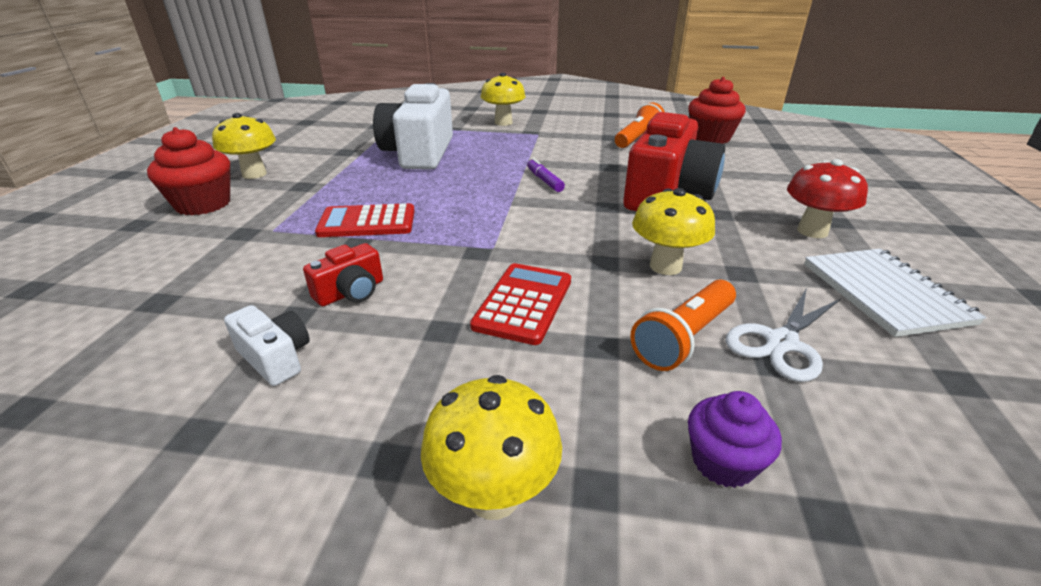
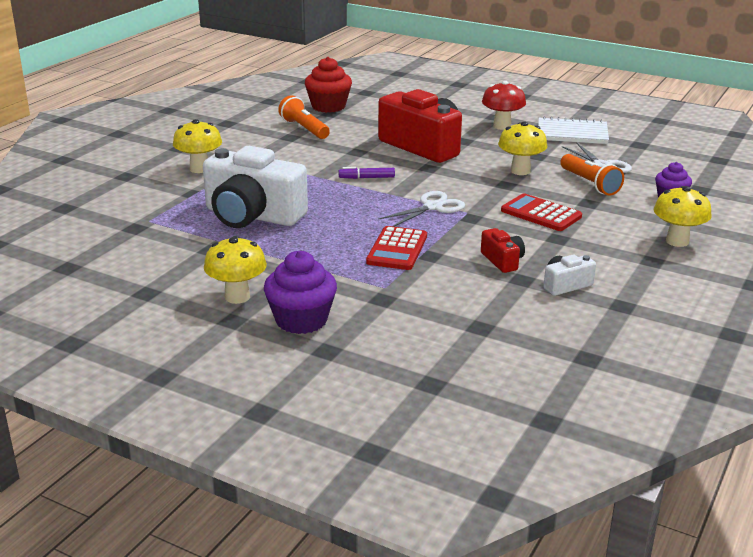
camera: 70 degrees left, 5 degrees down
(203, 204) = (301, 320): red cupcake -> purple cupcake
(492, 224) = (432, 207): none -> white scissors

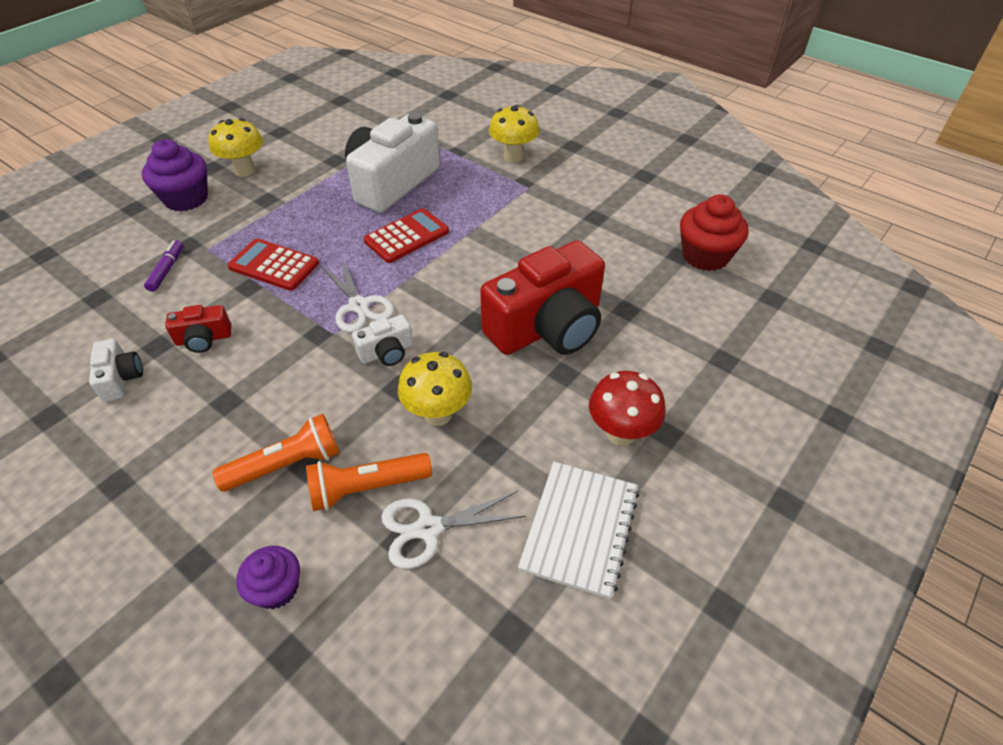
camera: 100 degrees right, 20 degrees up
(304, 129) = (622, 229): orange flashlight -> orange flashlight (287, 465)
(367, 178) = (458, 264): purple marker -> purple marker (167, 270)
(476, 191) = (386, 352): none -> white camera
(541, 214) = (297, 402): red calculator -> red calculator (406, 236)
(677, 241) = (143, 536): yellow mushroom -> none

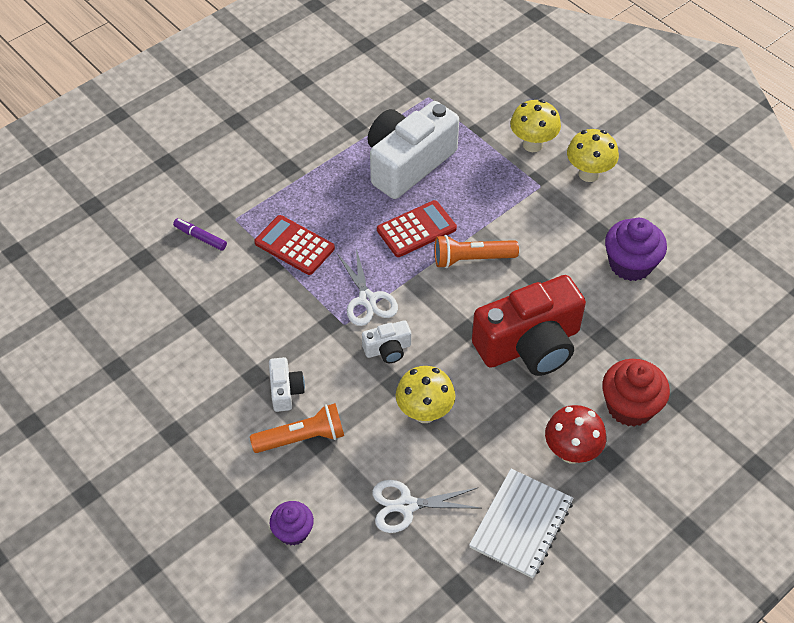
camera: 10 degrees right, 5 degrees up
(121, 378) = (170, 342): white camera -> white camera (285, 391)
(167, 270) = (200, 237): purple marker -> purple marker turned 75 degrees counterclockwise
(186, 199) = (214, 157): purple cupcake -> purple cupcake (630, 264)
(204, 339) = (235, 314): red camera -> none
(245, 170) = (268, 129): yellow mushroom -> yellow mushroom (588, 174)
(367, 488) = (362, 466): orange flashlight -> orange flashlight (471, 259)
(705, 256) = (693, 290): red cupcake -> red cupcake (630, 406)

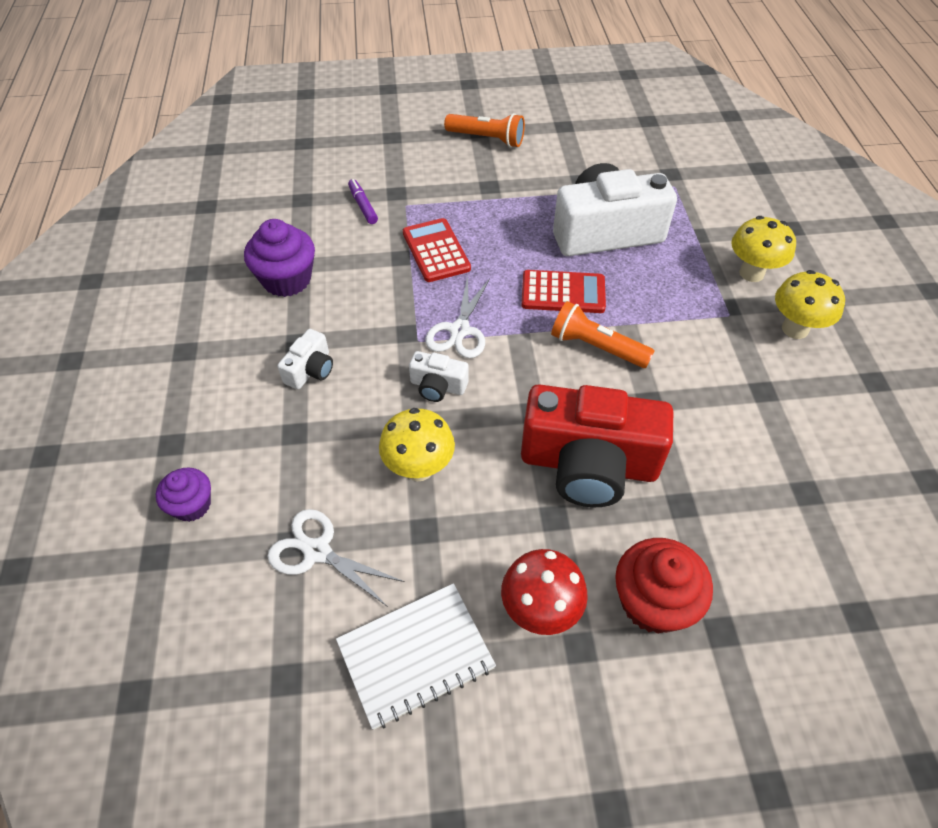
camera: 35 degrees right, 0 degrees up
(302, 438) = (284, 421): orange flashlight -> orange flashlight (487, 139)
(630, 264) = (775, 444): purple cupcake -> purple cupcake (287, 280)

